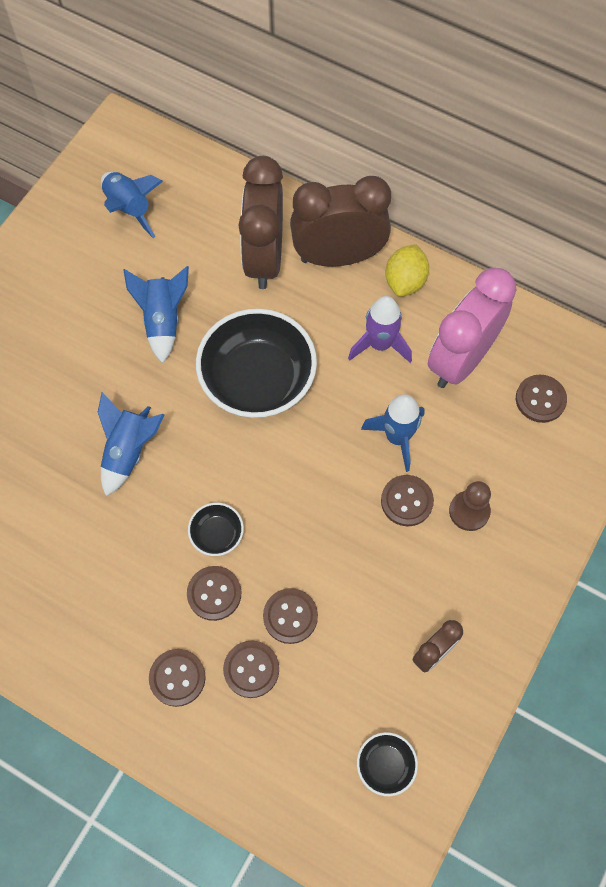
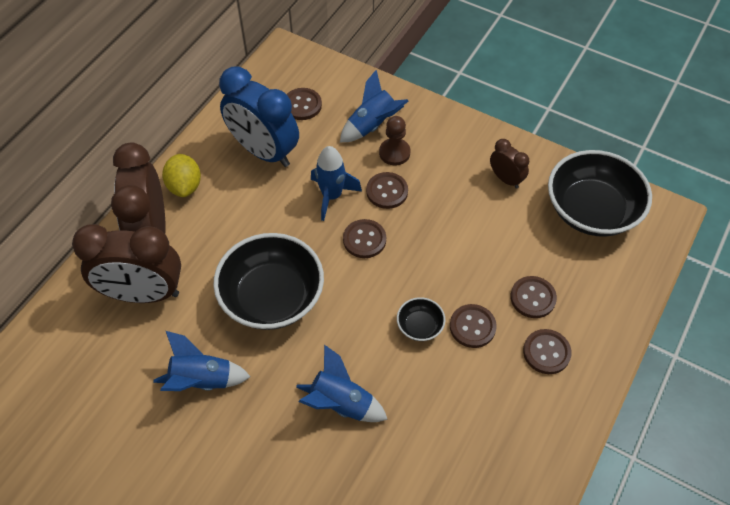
camera: 90 degrees left, 10 degrees down
(129, 209) = (61, 420): blue rocket -> blue rocket (372, 125)
(290, 616) = (487, 271): brown button -> brown button (364, 240)
(380, 344) = (245, 205): purple rocket -> none
(385, 765) = (591, 210): black bowl -> black bowl, size x2.26
(405, 281) = (185, 186): yellow lemon -> yellow lemon turned 60 degrees clockwise
(461, 360) = (264, 151): pink clock -> blue clock

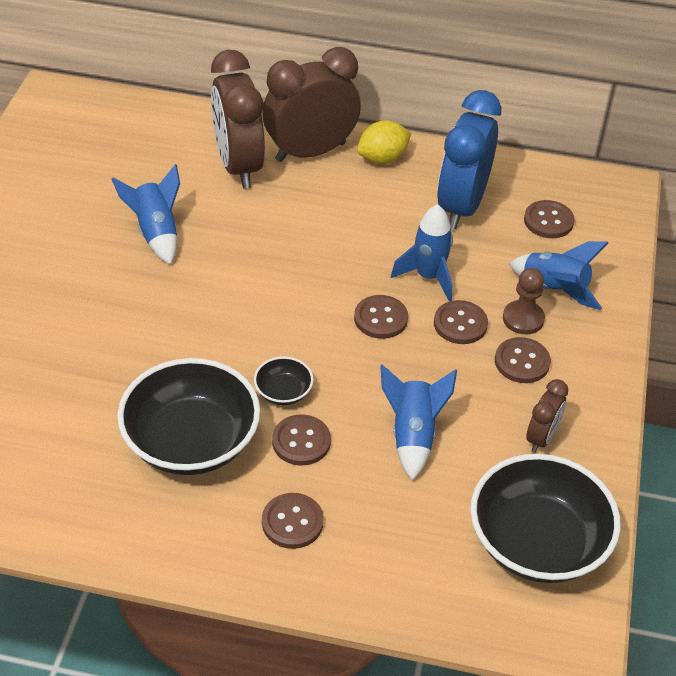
camera: 70 degrees right, 10 degrees down
(272, 297) = (272, 260): black bowl -> black bowl (191, 441)
(341, 403) = (163, 344): blue rocket -> blue rocket (413, 435)
(533, 298) = (366, 496): brown button -> brown button (522, 362)

